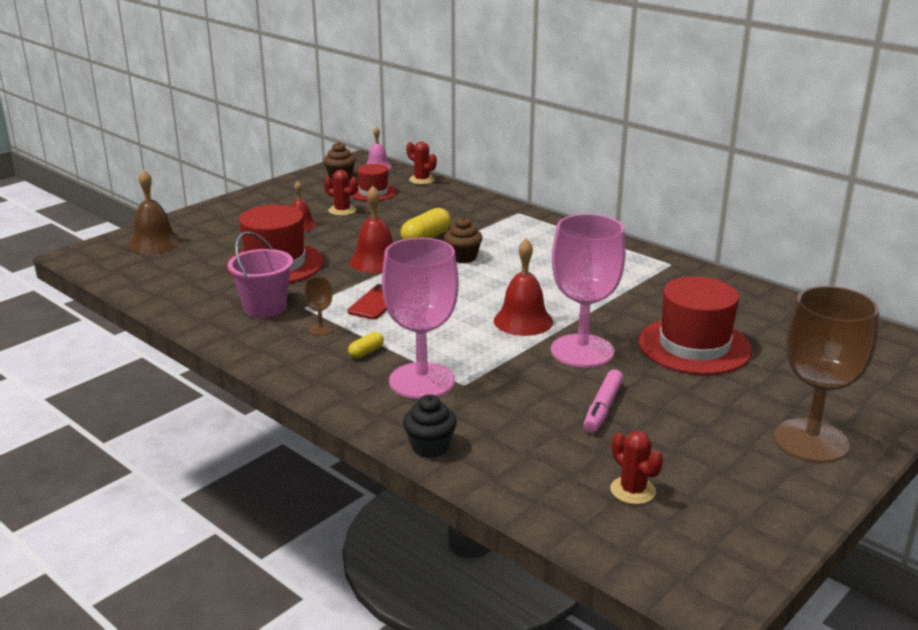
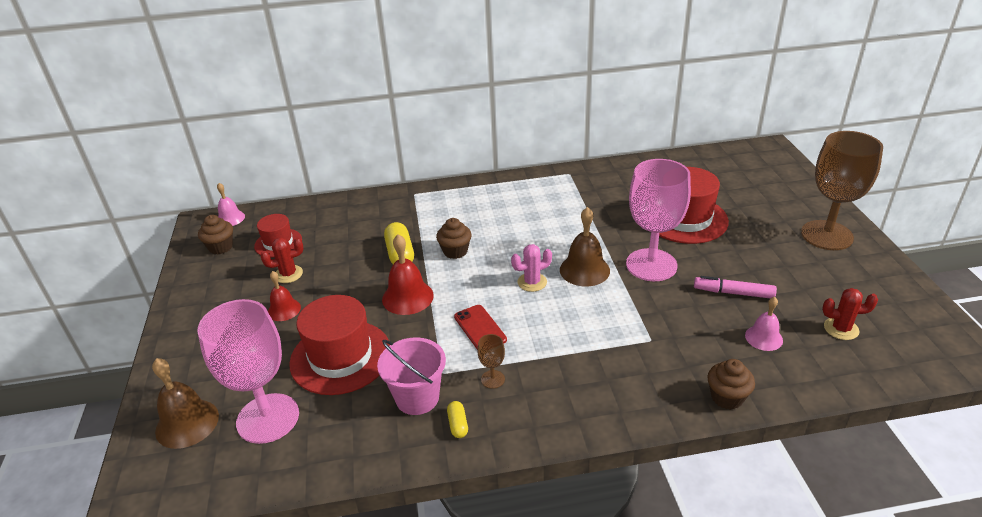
camera: 50 degrees left, 10 degrees up
(366, 352) = (557, 369): yellow capsule -> yellow capsule (458, 424)
(421, 180) = (292, 209): red cactus -> none
(422, 381) = (628, 359): pink goblet -> pink goblet (268, 418)
(430, 447) = (727, 397): black cupcake -> brown cupcake
(469, 303) = (532, 282): none -> pink cactus
(523, 321) = (584, 270): red bell -> brown bell
(550, 445) = (763, 338): none -> pink bell
(602, 408) = (733, 293): pink marker -> pink marker turned 135 degrees clockwise

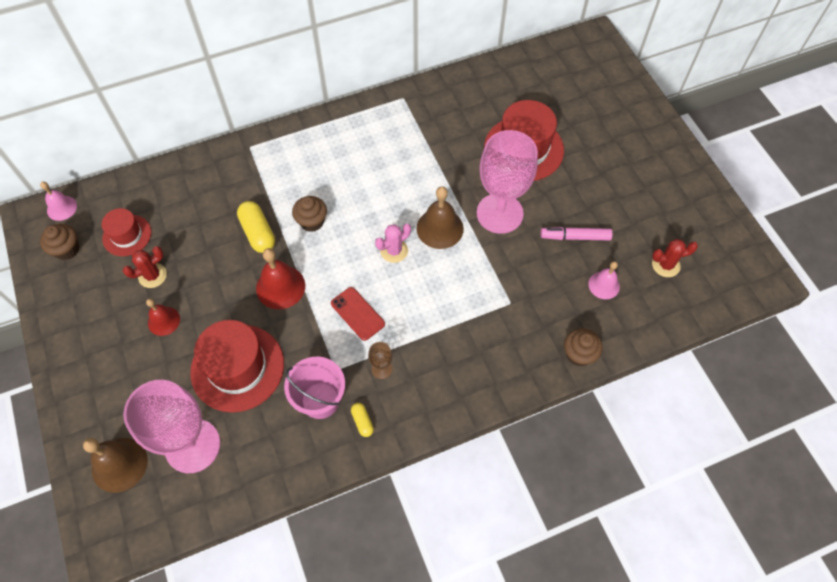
camera: 15 degrees left, 25 degrees up
(827, 235) = (651, 154): brown goblet -> none

